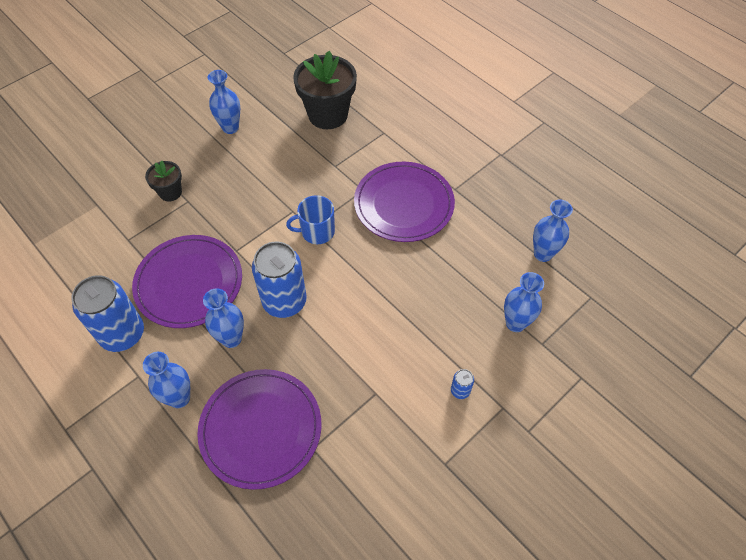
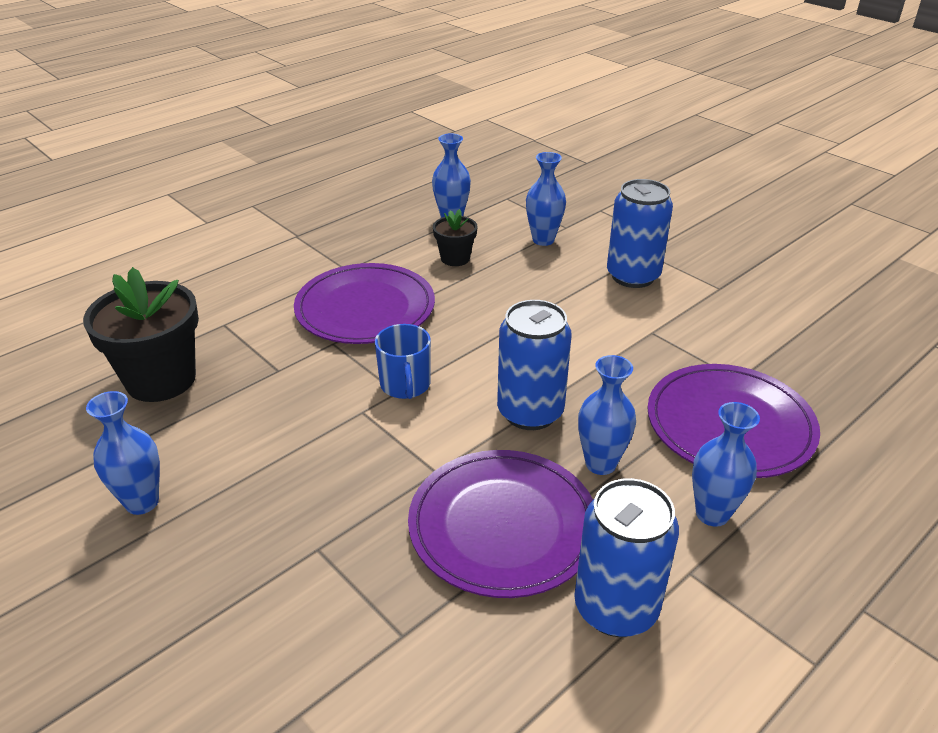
camera: 90 degrees left, 20 degrees down
(170, 192) = (289, 579): black flower pot -> black flower pot (455, 258)
(460, 391) = (633, 276): blue can -> blue can, size x2.42

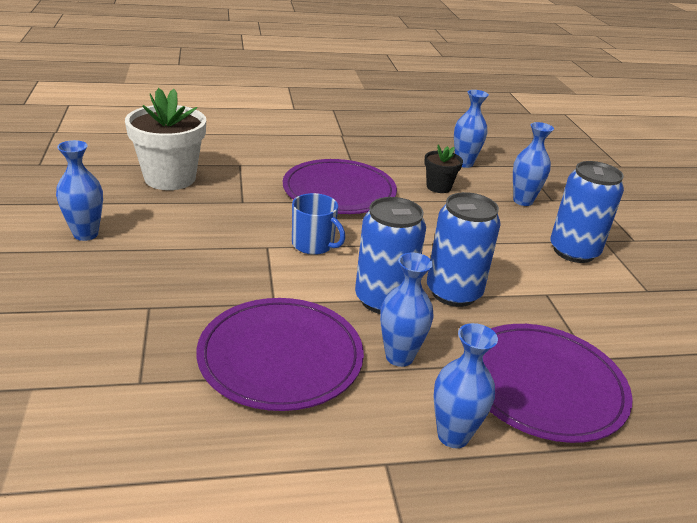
camera: 30 degrees right, 5 degrees down
(161, 380) = (170, 178): black flower pot -> white flower pot
(405, 385) = (313, 244): blue mug -> blue mug turned 75 degrees counterclockwise
(615, 608) = (300, 451): blue can -> blue can (453, 293)

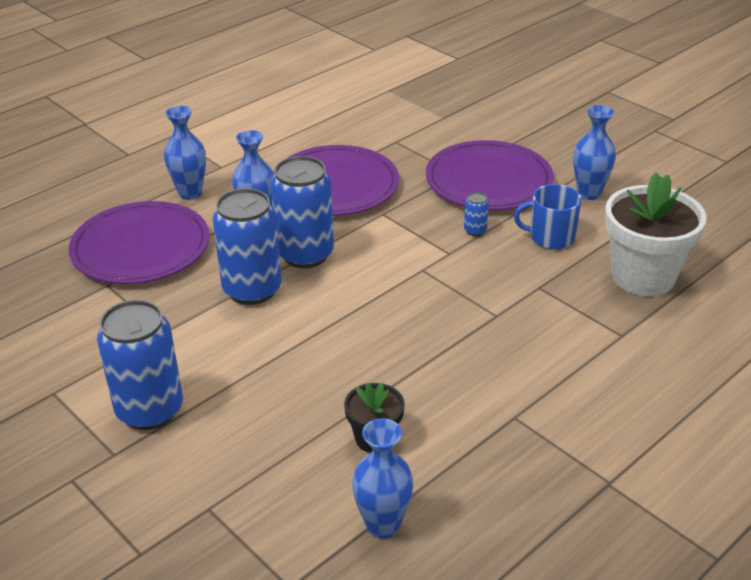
camera: 150 degrees right, 5 degrees up
(222, 252) = (475, 230): none -> blue can
(313, 244) = (415, 275): blue mug -> blue mug (550, 237)
(339, 191) = (474, 357): purple plate -> purple plate (488, 180)
(523, 201) = (249, 478): blue vase -> none

